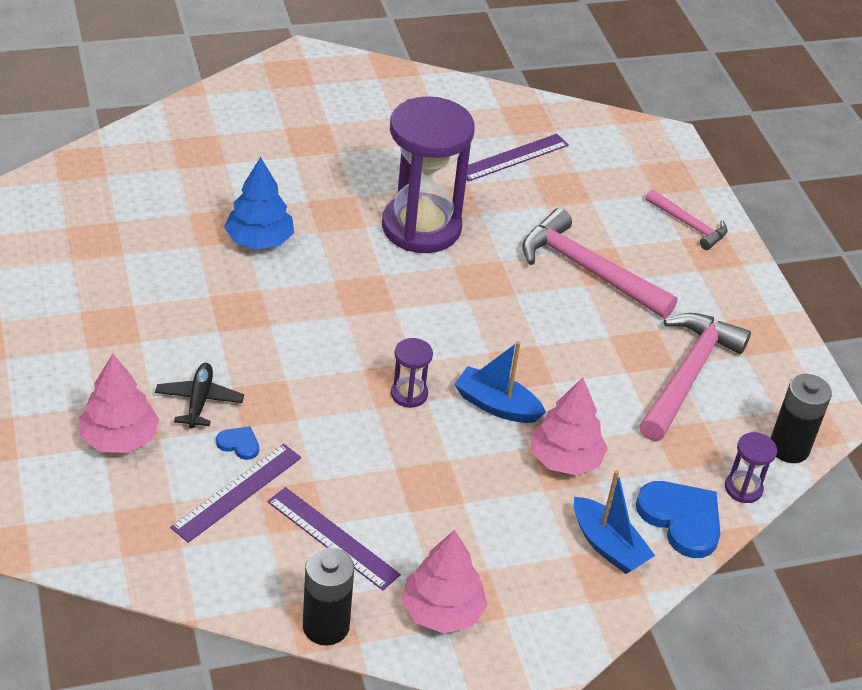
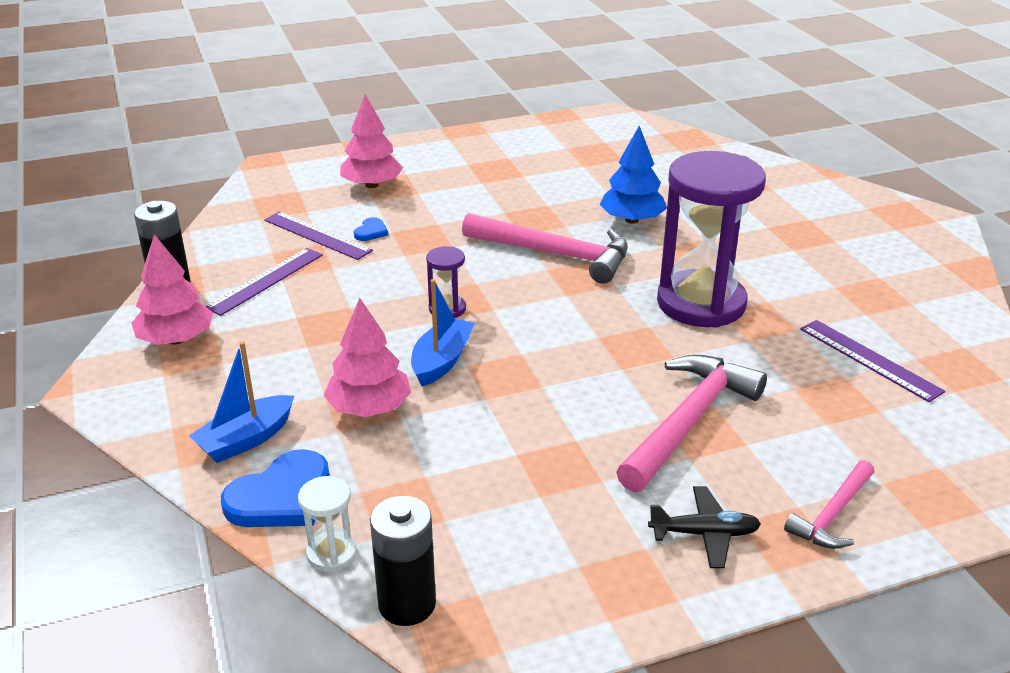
camera: 90 degrees right, 10 degrees down
(199, 401) = (418, 211): black plane -> black plane (704, 534)
(687, 375) = (524, 507): pink hammer -> pink hammer (555, 254)
(743, 488) = (331, 553): purple hourglass -> white hourglass

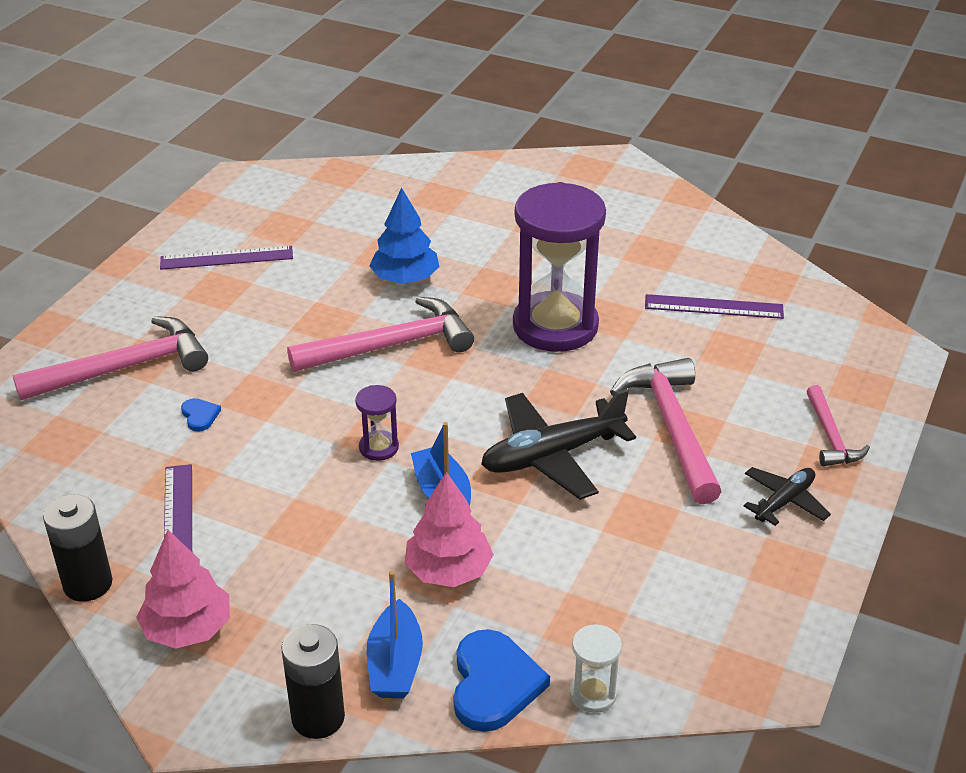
camera: 45 degrees left, 5 degrees up
(317, 235) = (154, 449): purple ruler -> purple ruler (226, 258)
(372, 185) = (124, 368): pink tree -> pink hammer
(407, 604) = (690, 686): black battery -> black battery (318, 717)
(559, 383) = (552, 455): none -> black plane

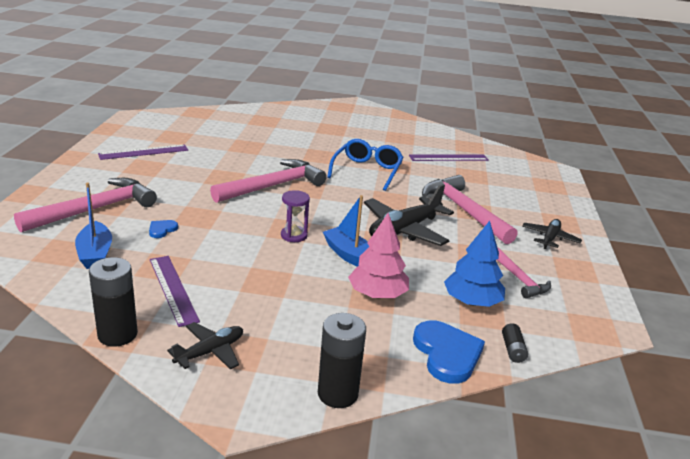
camera: 20 degrees left, 10 degrees down
(187, 628) = (210, 352): pink tree -> black plane
(200, 416) = (162, 230): blue heart -> blue heart turned 105 degrees counterclockwise
(395, 664) = (373, 352): blue boat -> blue boat (95, 254)
(405, 279) = (264, 155): blue tree -> blue tree (472, 302)
(555, 326) = (367, 171): purple hourglass -> blue glasses
(593, 694) = (513, 350): white hourglass -> black battery
(830, 436) = (551, 207): pink hammer -> pink hammer (519, 279)

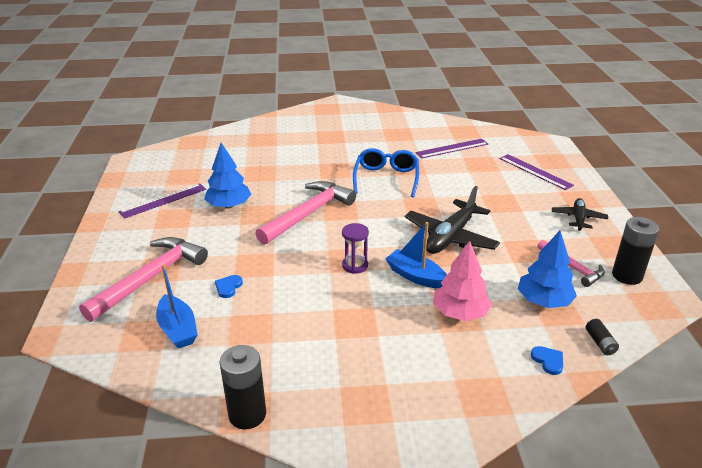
camera: 10 degrees left, 5 degrees up
(173, 289) = (273, 351): purple ruler -> purple ruler (535, 171)
(201, 166) = (229, 205): none -> blue tree
(210, 352) = (342, 411): black plane -> none
(337, 394) = (476, 426): black battery -> black battery (627, 276)
(447, 354) = (548, 361): blue heart -> blue heart, size x0.48
(464, 211) = (493, 205): pink hammer -> none

